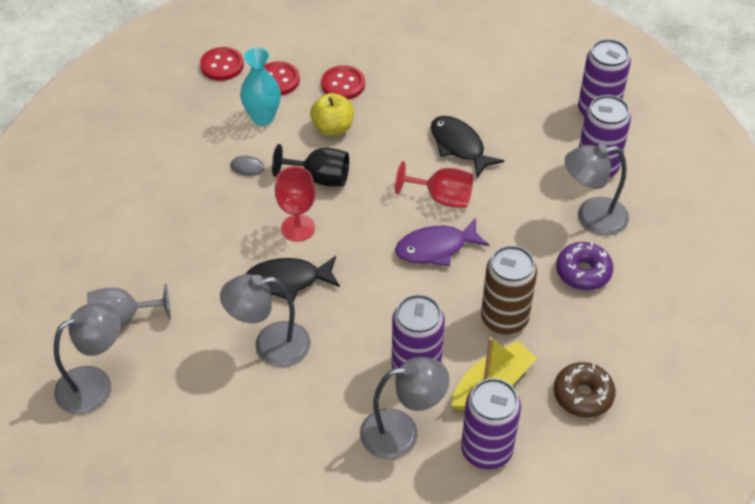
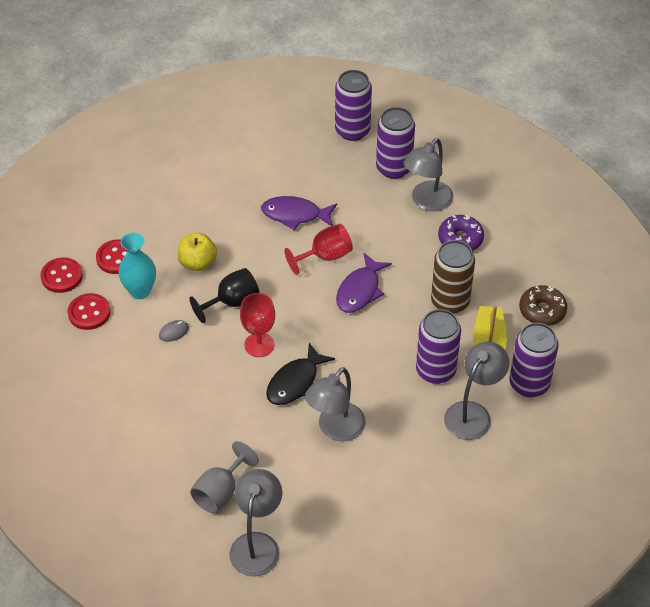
camera: 45 degrees left, 0 degrees up
(343, 84) = (166, 228): red button -> red button (89, 313)
(459, 146) = (295, 215): black fish -> purple fish

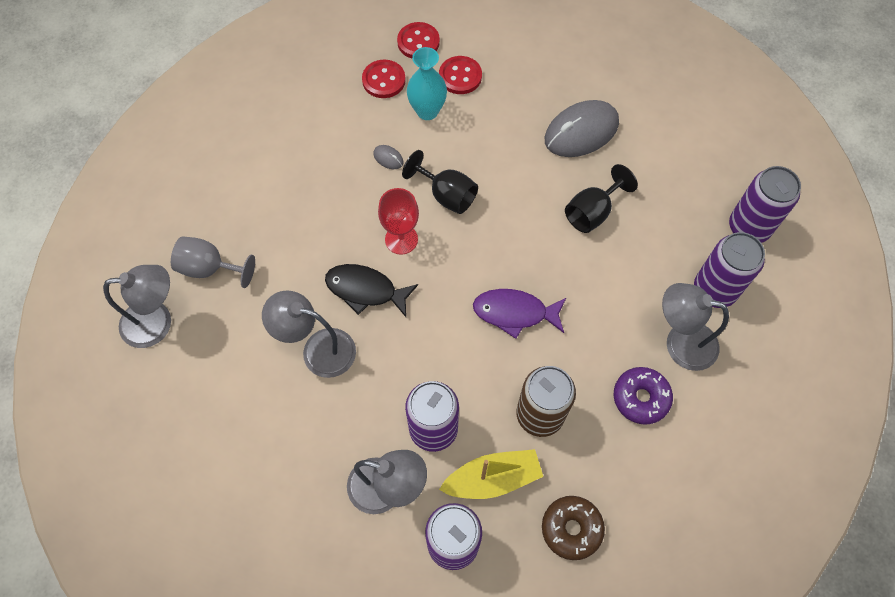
camera: 70 degrees right, 15 degrees up
(197, 263) = (485, 146): yellow apple -> none
(217, 197) = (581, 131): none -> grey mouse
(295, 215) = (592, 212): purple fish -> black goblet
(325, 256) = (547, 261): red goblet -> none

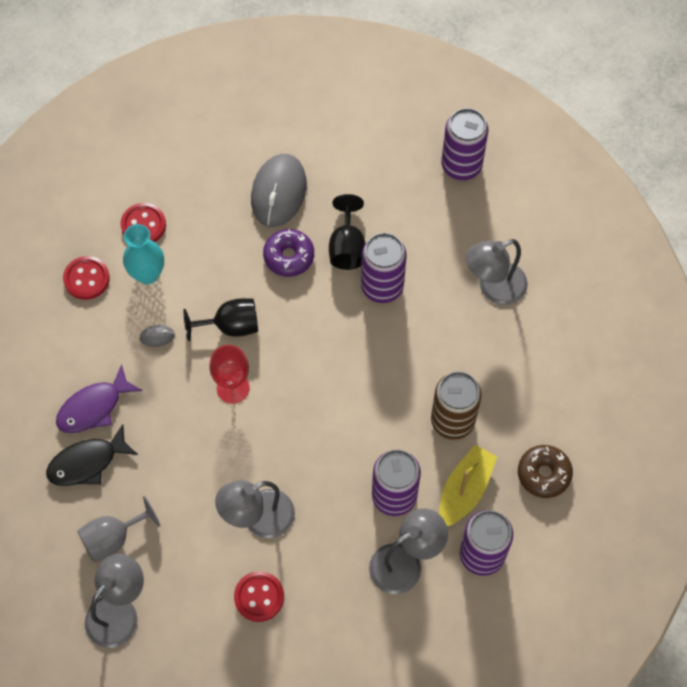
camera: 45 degrees left, 0 degrees up
(365, 290) = (246, 447): black fish -> black fish (87, 463)
(418, 42) = (80, 224): red button -> red button (259, 597)
(514, 313) = (366, 367): purple fish -> purple fish (94, 407)
(640, 398) = (504, 349): purple donut -> purple donut (289, 256)
(714, 290) = (481, 231): purple can -> purple can (382, 286)

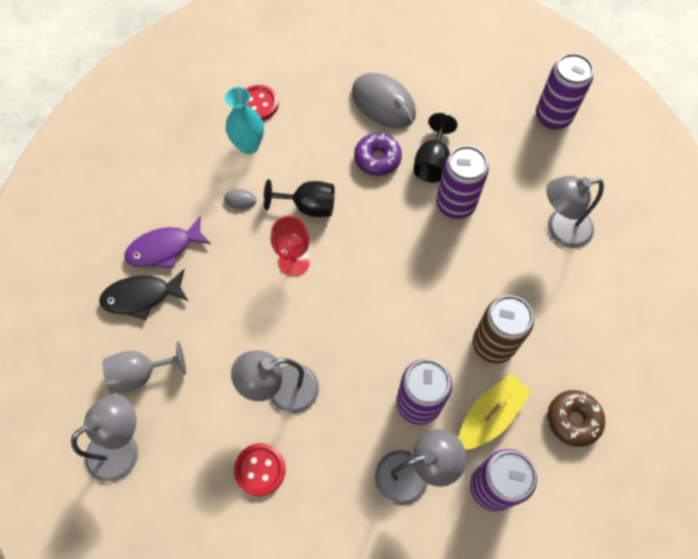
camera: 15 degrees right, 0 degrees up
(86, 279) = (195, 137): red button -> none
(278, 192) = (383, 103): grey mouse -> grey mouse turned 75 degrees counterclockwise

